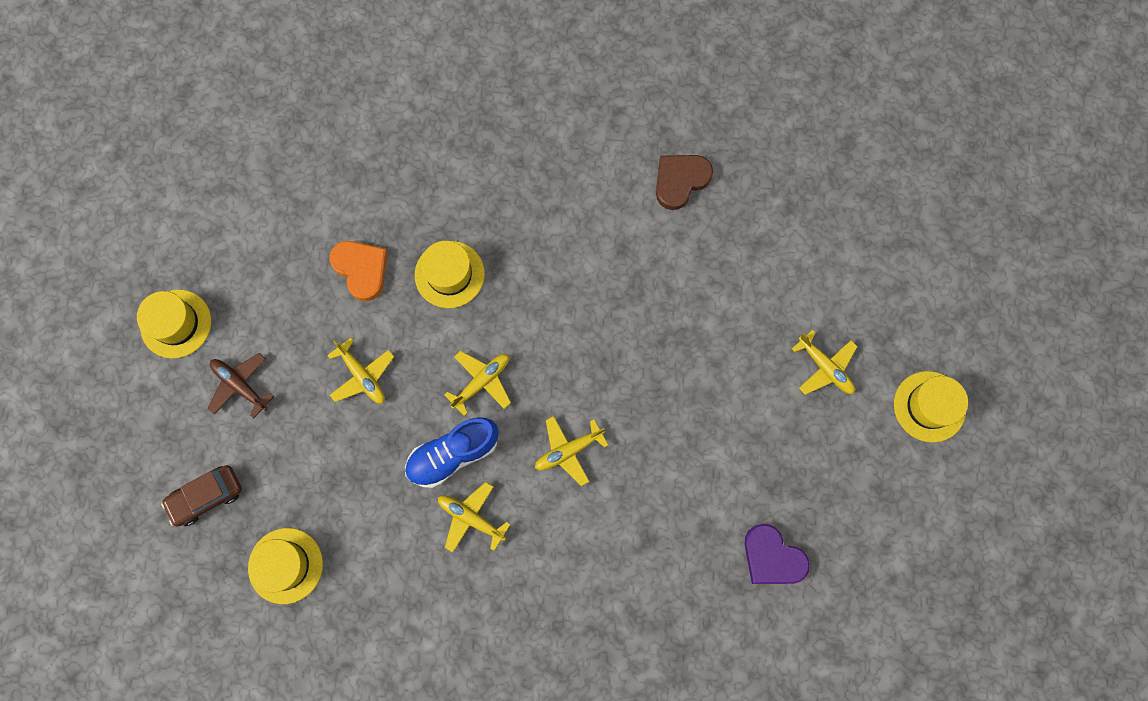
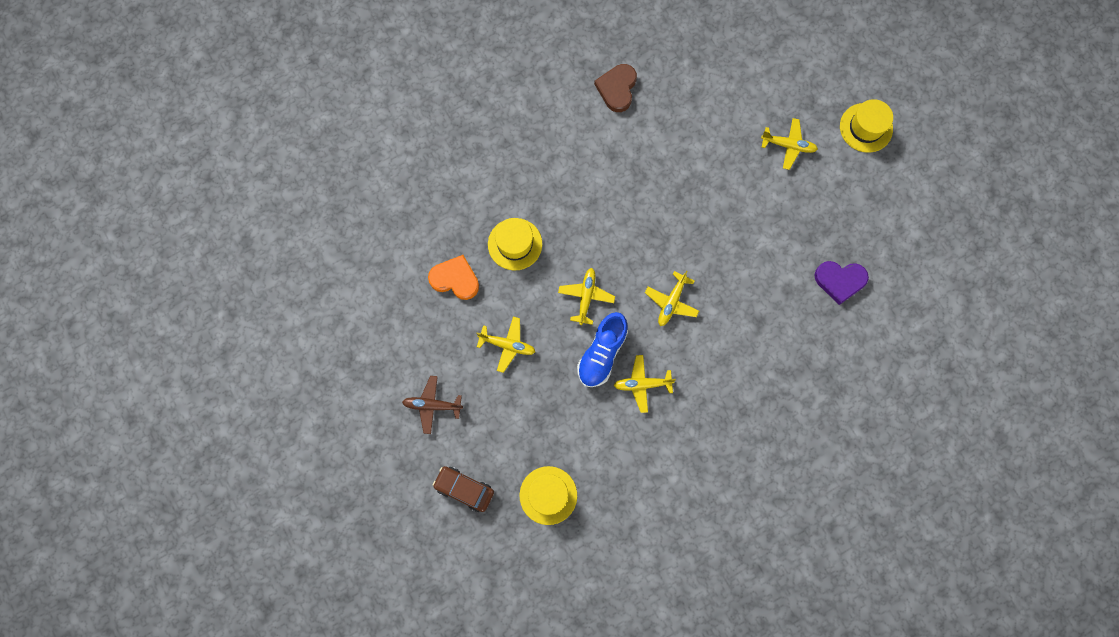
camera: 35 degrees left, 0 degrees up
(176, 324) = (359, 396): yellow hat -> none
(206, 496) = (464, 489): brown car -> brown car turned 90 degrees clockwise

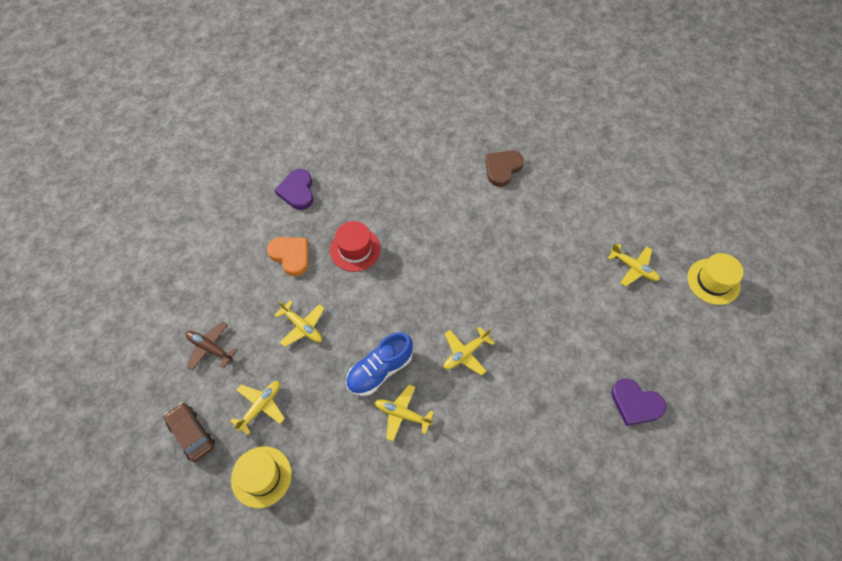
camera: 25 degrees right, 15 degrees down
(421, 206) = (297, 191): none -> purple heart
(515, 244) = (355, 249): yellow hat -> red hat
(586, 296) = (392, 316): yellow plane -> yellow plane (261, 406)

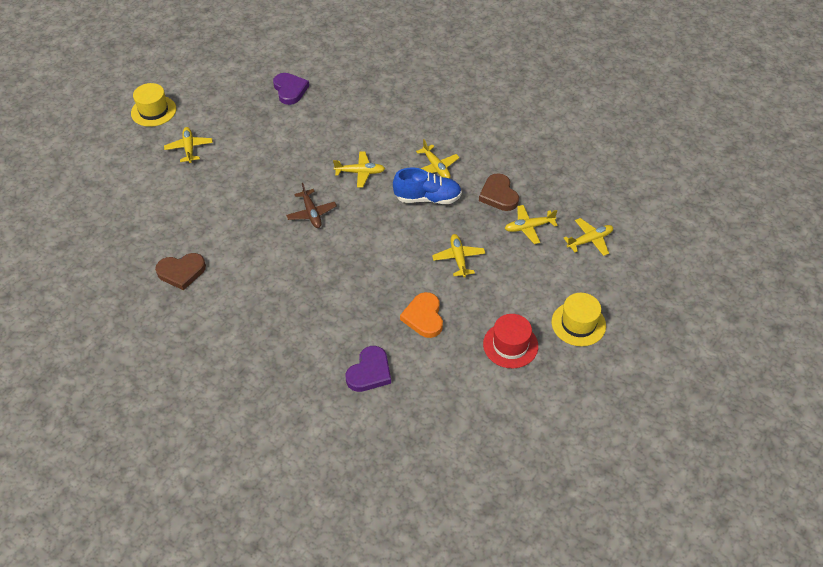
camera: 140 degrees left, 10 degrees down
(191, 434) = (590, 240): brown car -> yellow plane
(210, 348) = (541, 288): brown plane -> brown plane (311, 213)
(261, 476) = (556, 190): yellow hat -> yellow hat (578, 324)
(315, 425) = (499, 195): none -> brown heart
(355, 249) = (367, 288): red hat -> red hat (510, 345)

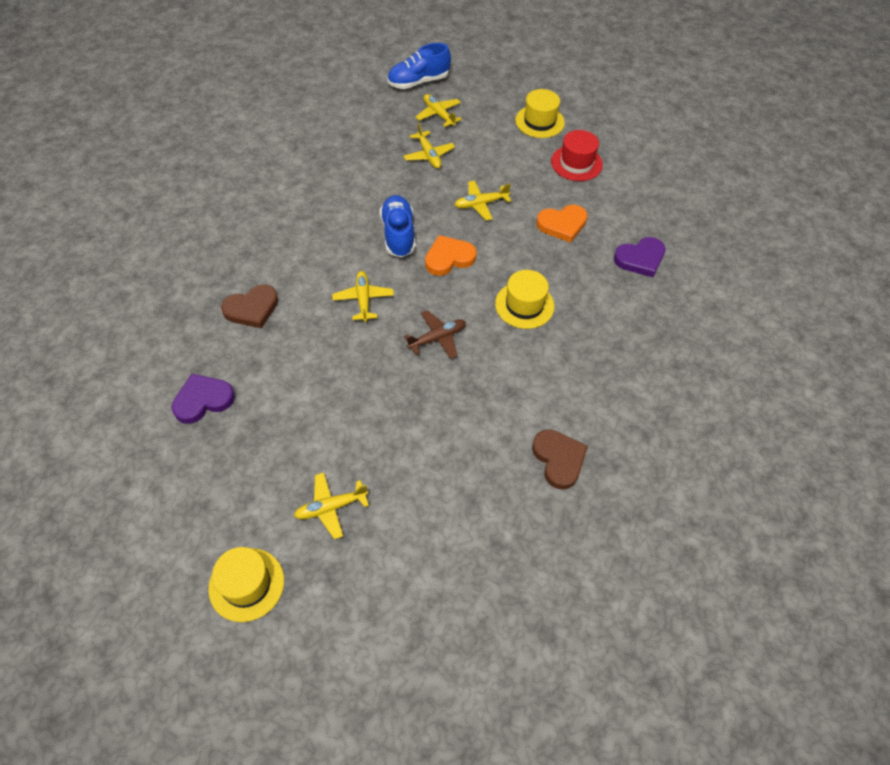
camera: 100 degrees left, 5 degrees up
(332, 273) = (524, 305): none -> yellow hat
(369, 372) = (640, 259): purple heart -> purple heart turned 135 degrees clockwise
(395, 229) = (449, 258): none -> orange heart
(436, 167) = (348, 231): yellow plane -> none
(499, 195) = (386, 178): brown heart -> brown heart (252, 309)
(642, 229) = (418, 82): none -> blue shoe

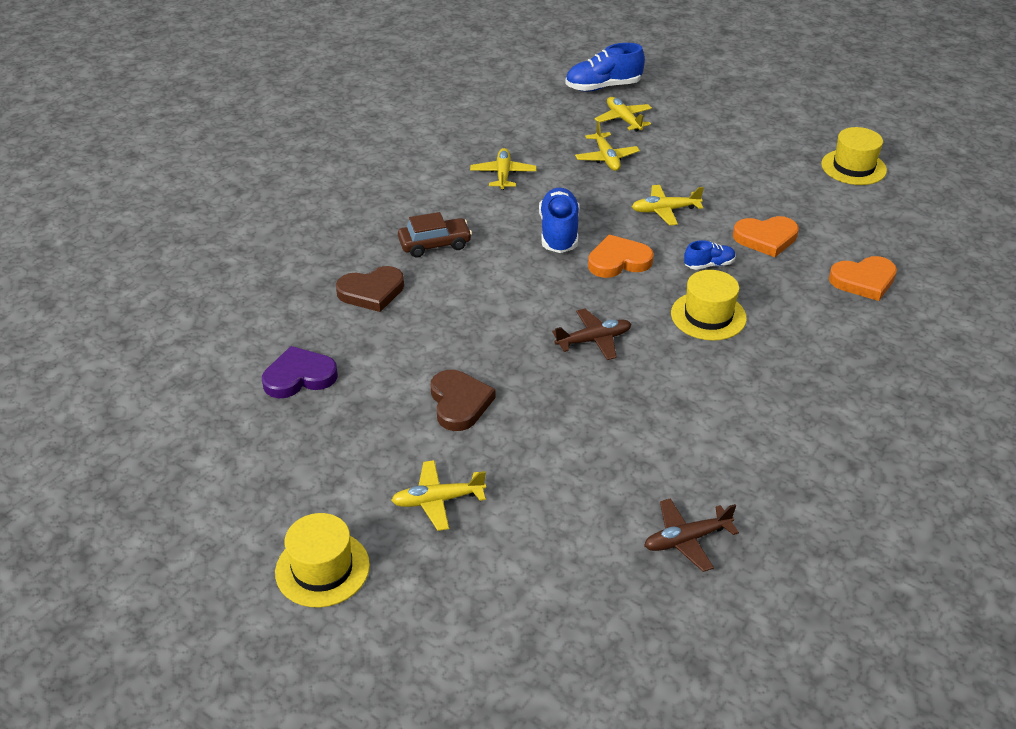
camera: 10 degrees right, 15 degrees down
(298, 255) = (435, 244): none -> brown car
(363, 299) = (507, 293): yellow plane -> yellow plane (503, 174)
(520, 255) = (709, 265): none -> blue shoe
(527, 520) = (686, 540): none -> brown plane
(539, 121) = (748, 134): yellow hat -> yellow hat (853, 167)
(558, 459) = (734, 480): brown heart -> brown heart (459, 403)
(576, 163) = (791, 178): red hat -> none
(640, 259) = (863, 281): purple heart -> orange heart

